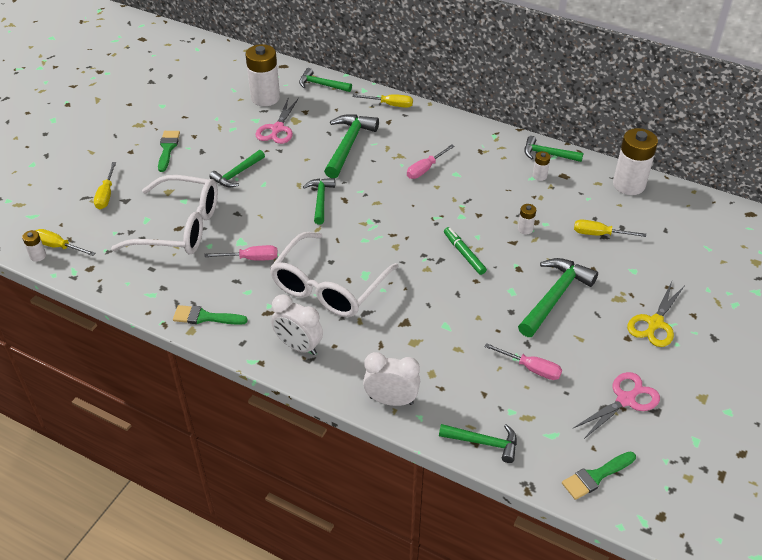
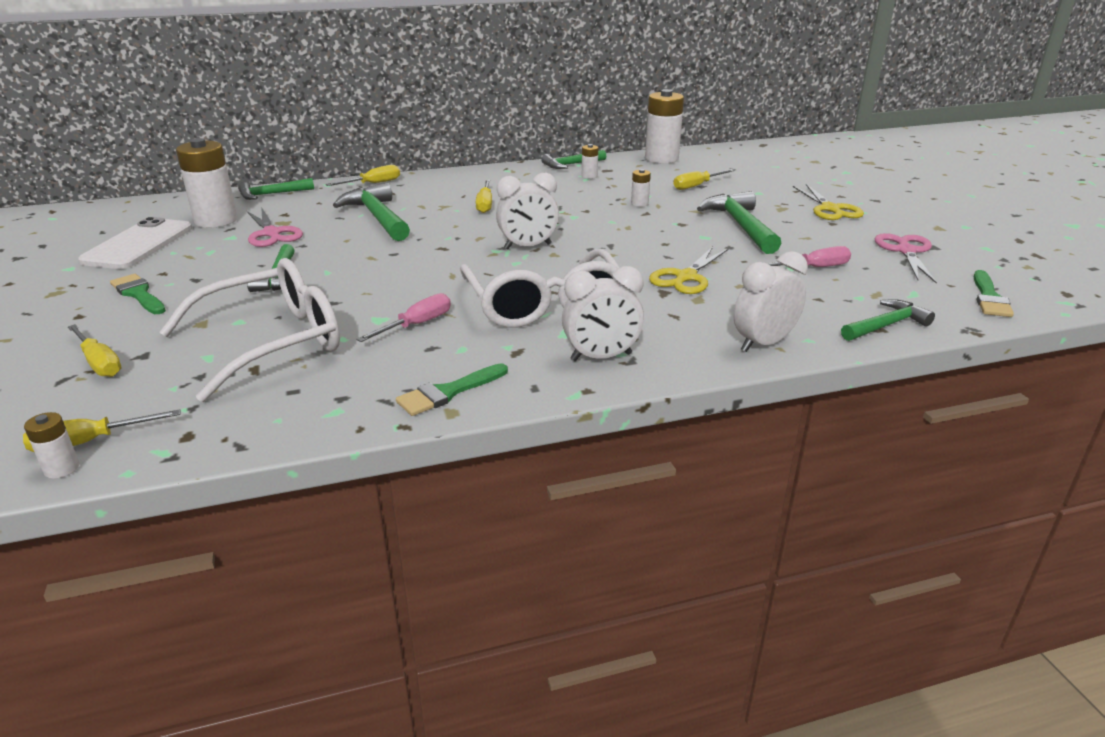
camera: 45 degrees left, 15 degrees down
(209, 101) = (138, 244): none -> white phone
(320, 200) = (417, 257): green hammer -> none
(391, 229) = (528, 246): none -> white clock
(425, 169) = (485, 204): pink screwdriver -> yellow screwdriver
(437, 319) = (686, 277): none -> yellow scissors
(464, 254) = (622, 234): green marker -> none

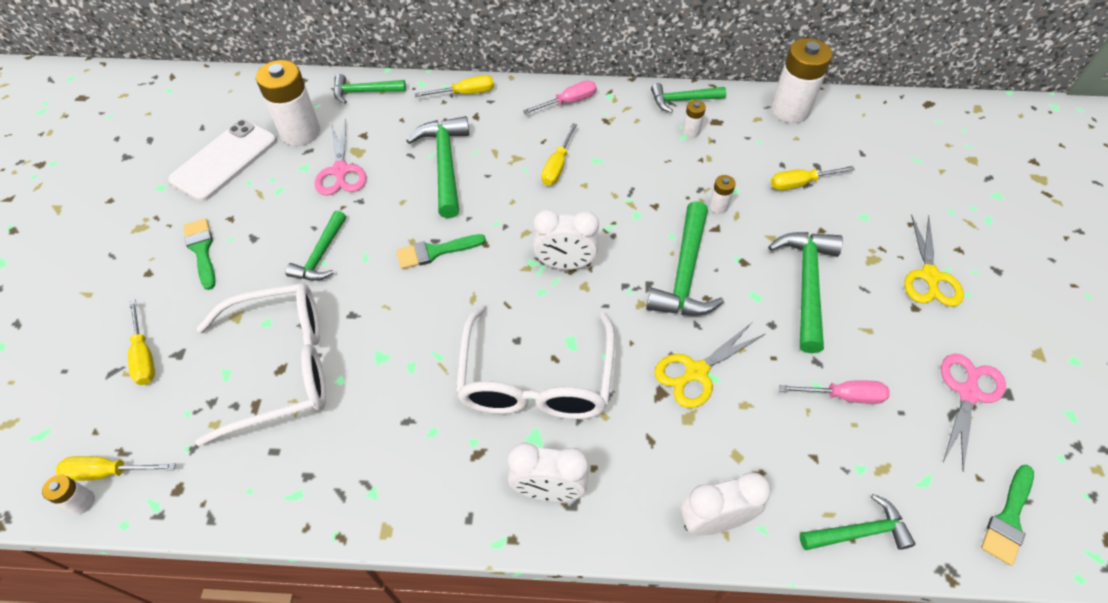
camera: 20 degrees right, 25 degrees up
(416, 325) = (409, 378): pink screwdriver -> pink screwdriver (568, 102)
(448, 392) = (394, 499): green brush -> green brush (435, 252)
(637, 235) = (685, 273): none -> green hammer

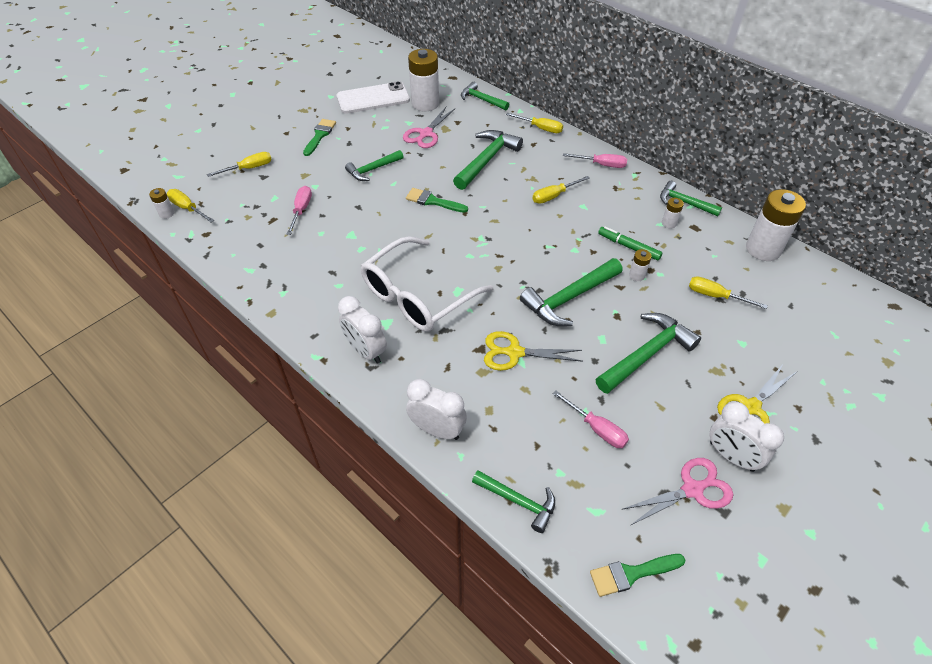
camera: 40 degrees right, 5 degrees down
(144, 355) = (249, 168): yellow screwdriver -> yellow screwdriver turned 135 degrees counterclockwise
(282, 367) = (301, 210): white glasses -> pink screwdriver
(565, 264) = (499, 250): white clock -> white clock (731, 456)
(681, 179) = (628, 247): none -> green marker

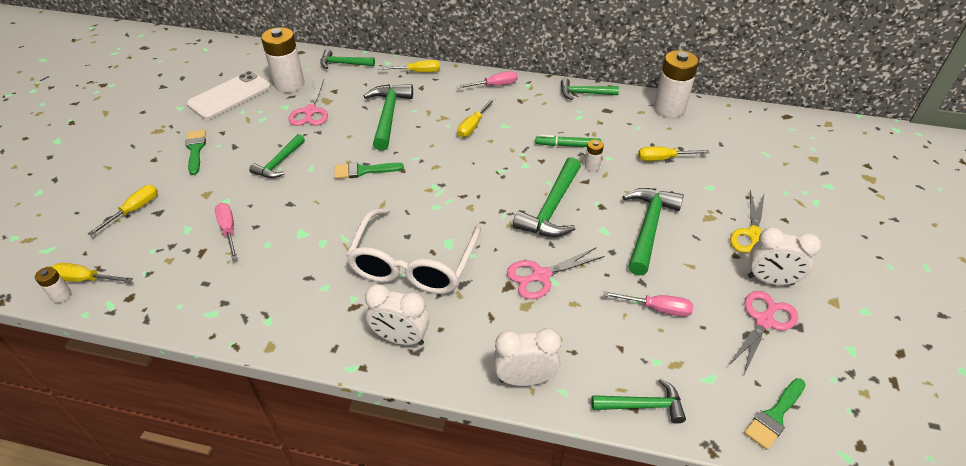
camera: 30 degrees left, 5 degrees down
(515, 352) = (541, 275): yellow scissors -> pink scissors
(669, 223) = (585, 114): white battery -> none

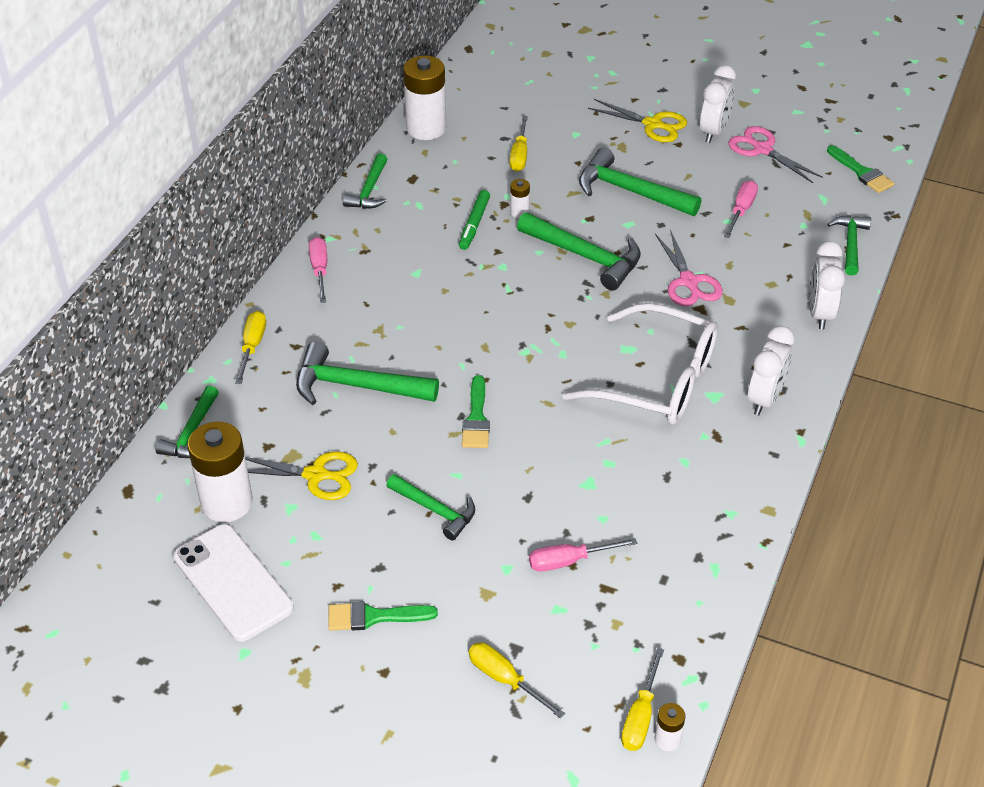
camera: 80 degrees left, 0 degrees up
(310, 111) = (315, 475): pink scissors -> yellow scissors
(473, 126) = (408, 302): yellow screwdriver -> none

